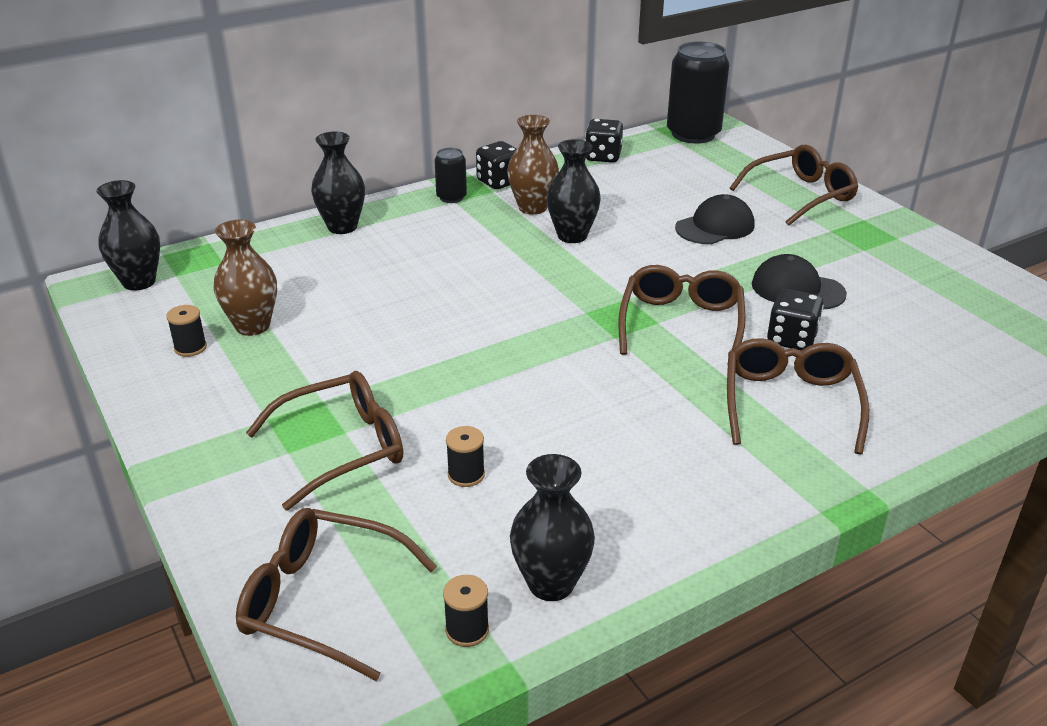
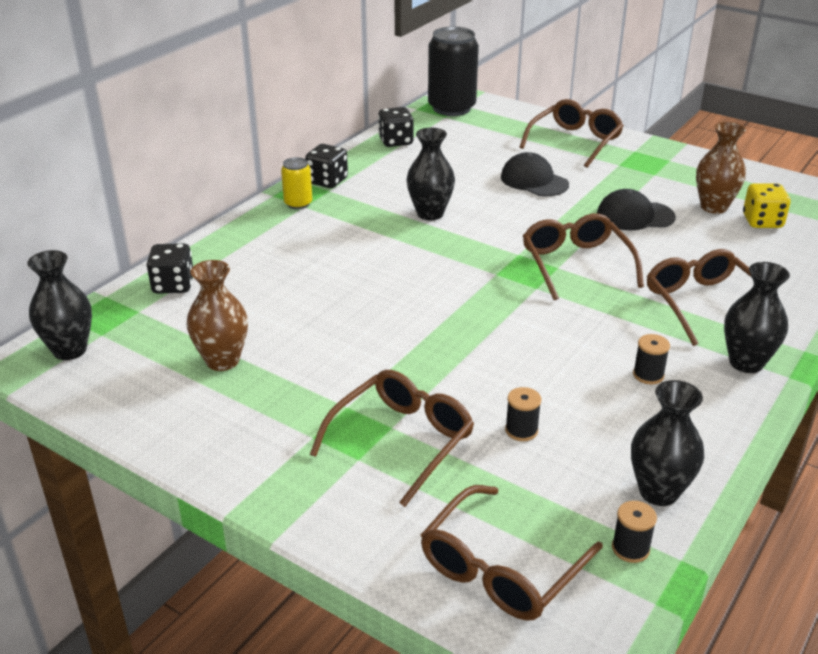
camera: 25 degrees left, 0 degrees up
(190, 348) = (181, 396): black spool -> black spool (648, 375)
(323, 601) = (501, 568): brown glasses -> brown glasses turned 45 degrees counterclockwise
(342, 227) = (223, 252): black vase -> black vase (746, 363)
(451, 197) = (298, 203): black can -> yellow can
(532, 208) = (376, 197): brown vase -> brown vase (714, 207)
(715, 227) = (534, 181): black cap -> black cap turned 75 degrees counterclockwise
(791, 339) = (663, 255): black dice -> black dice (173, 285)
(952, 331) = (762, 221): none -> yellow dice

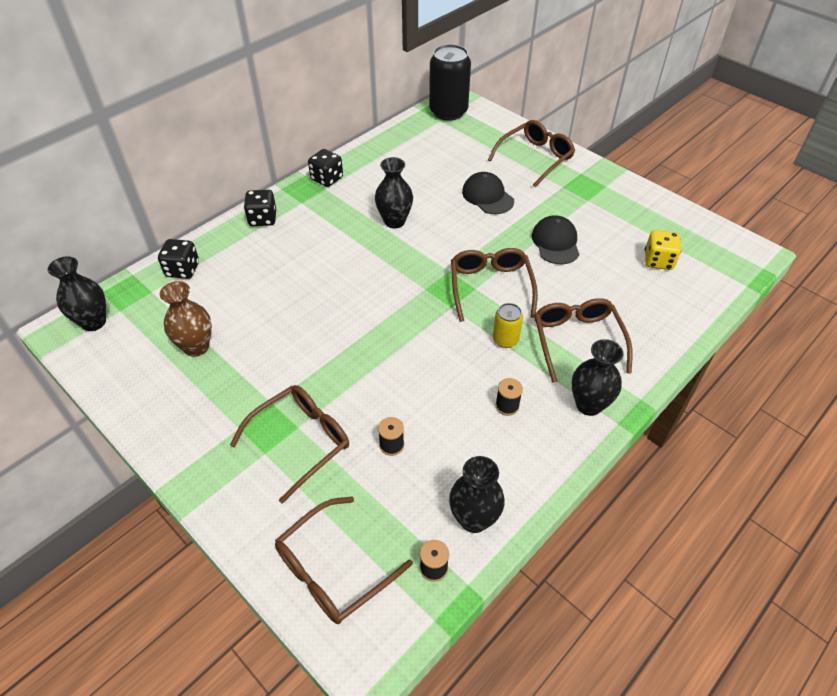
camera: 10 degrees right, 15 degrees up
(298, 203) = (298, 199): yellow can -> yellow can (505, 339)
(396, 141) = (392, 143): black dice -> black dice (262, 219)
(635, 216) = (555, 242): black cap -> black cap turned 75 degrees clockwise
(714, 207) = (624, 240): brown vase -> none

